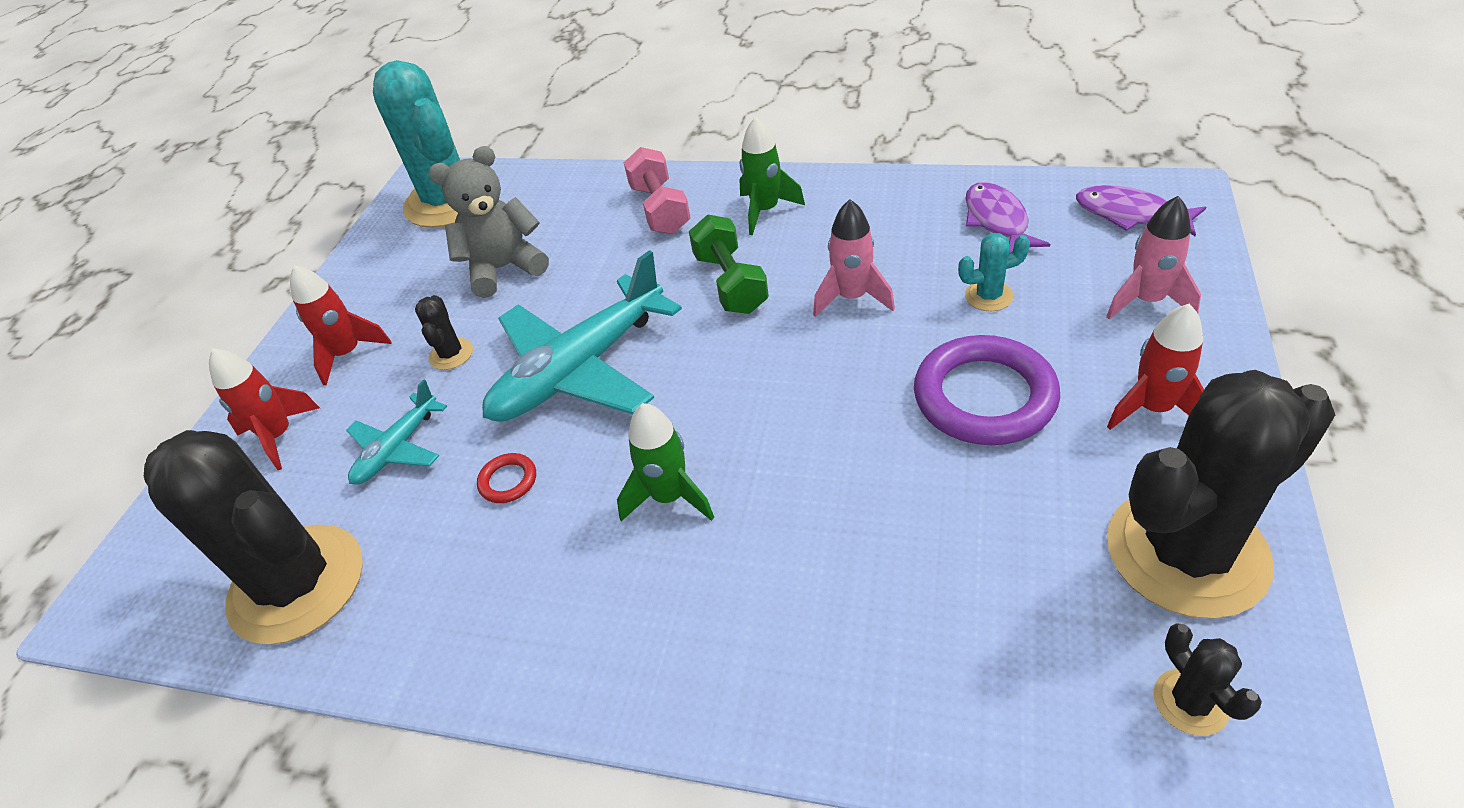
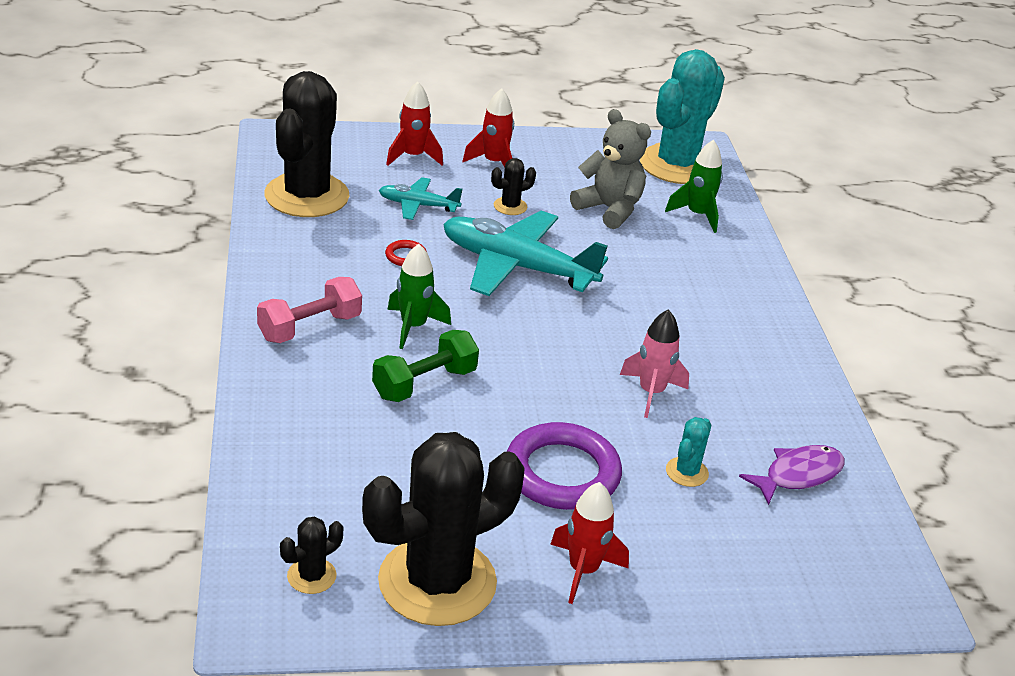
camera: 60 degrees right, 10 degrees down
(660, 209) = (719, 274): pink dumbbell -> pink dumbbell (310, 327)
(730, 283) = (641, 325): green dumbbell -> green dumbbell (424, 383)
(765, 211) = (744, 332): green rocket -> green rocket (697, 215)
(988, 296) = (687, 472): turquoise cactus -> turquoise cactus turned 60 degrees clockwise
(1130, 214) = (852, 566): purple fish -> none
(1147, 301) = (722, 573): pink rocket -> none
(1186, 552) = (437, 582): black cactus -> black cactus turned 75 degrees counterclockwise

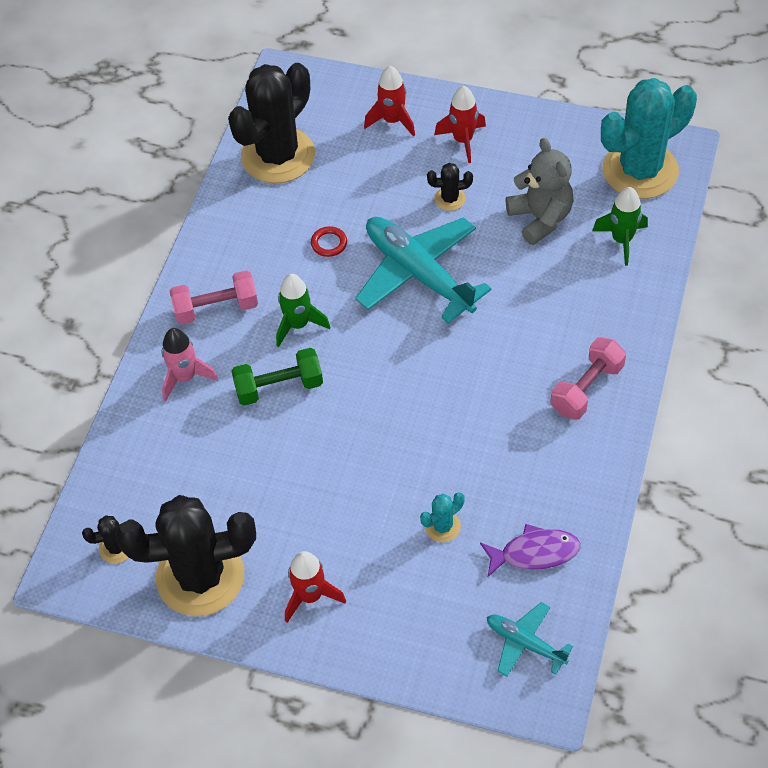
camera: 30 degrees right, 20 degrees up
(418, 205) = (368, 184): turquoise plane -> turquoise plane (525, 643)
(562, 473) = (342, 502): purple ring -> none
(651, 393) = (459, 439): pink rocket -> pink rocket (185, 378)
(748, 330) = (587, 388): none -> pink dumbbell

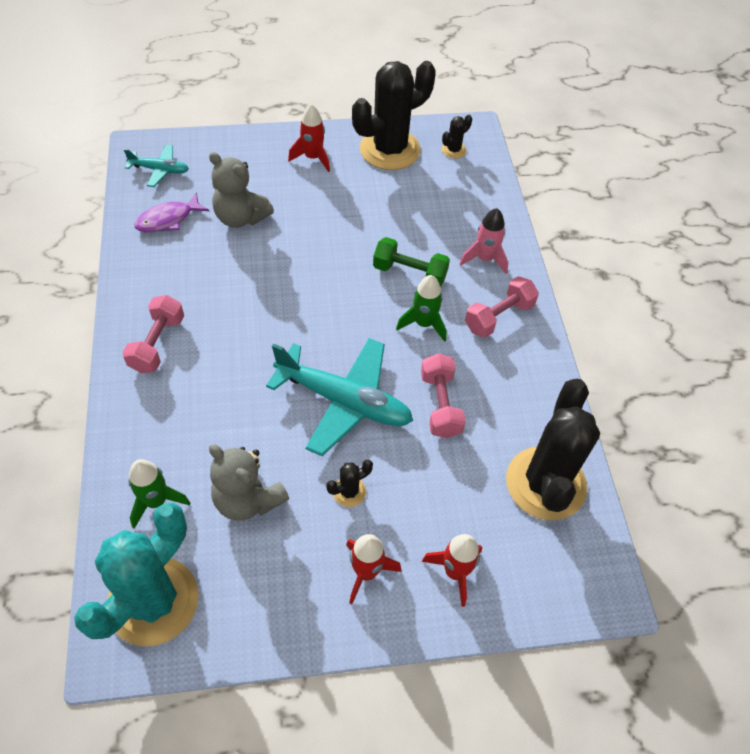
camera: 150 degrees right, 0 degrees up
(279, 387) = (409, 273): green dumbbell -> green dumbbell turned 60 degrees clockwise
(329, 243) = (440, 404): red ring -> pink dumbbell
(442, 526) = (241, 217): turquoise cactus -> grey teddy bear

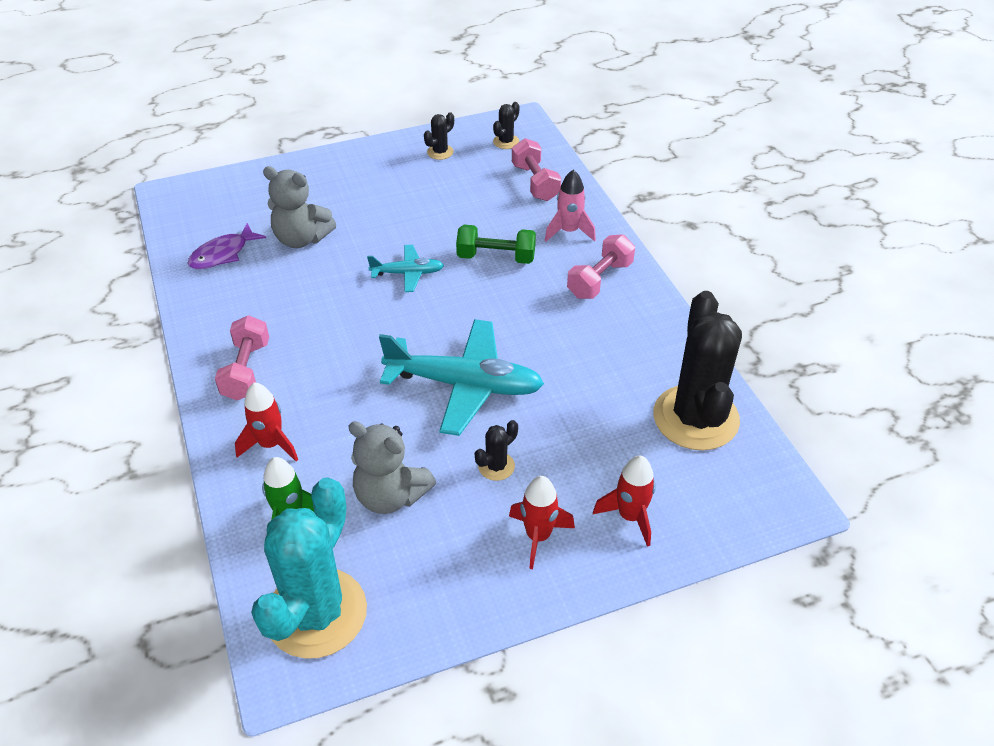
camera: 10 degrees left, 10 degrees down
(160, 170) = (200, 210): turquoise plane -> turquoise plane (408, 273)
(313, 158) = (362, 172): red rocket -> red rocket (271, 444)
(390, 150) = (440, 152): black cactus -> black cactus, size x0.41
(424, 324) = (525, 300): green rocket -> none
(440, 404) = (566, 369): pink dumbbell -> pink dumbbell (535, 182)

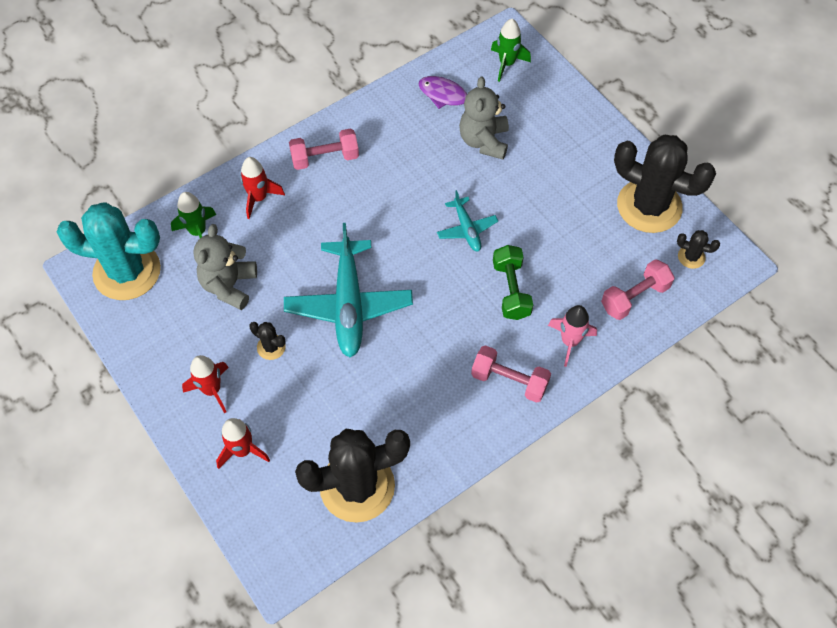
camera: 75 degrees right, 15 degrees up
(210, 202) = (507, 64): none -> green rocket
(440, 152) = (649, 206): black cactus -> black cactus, size x2.44

